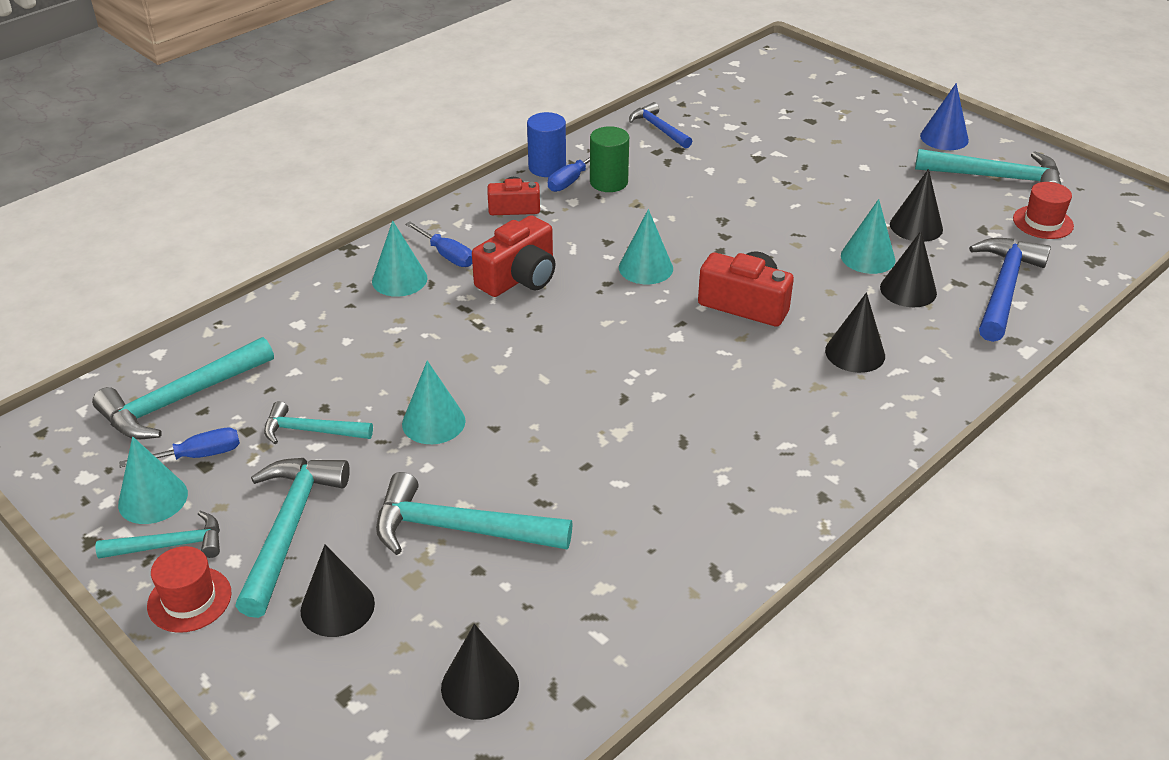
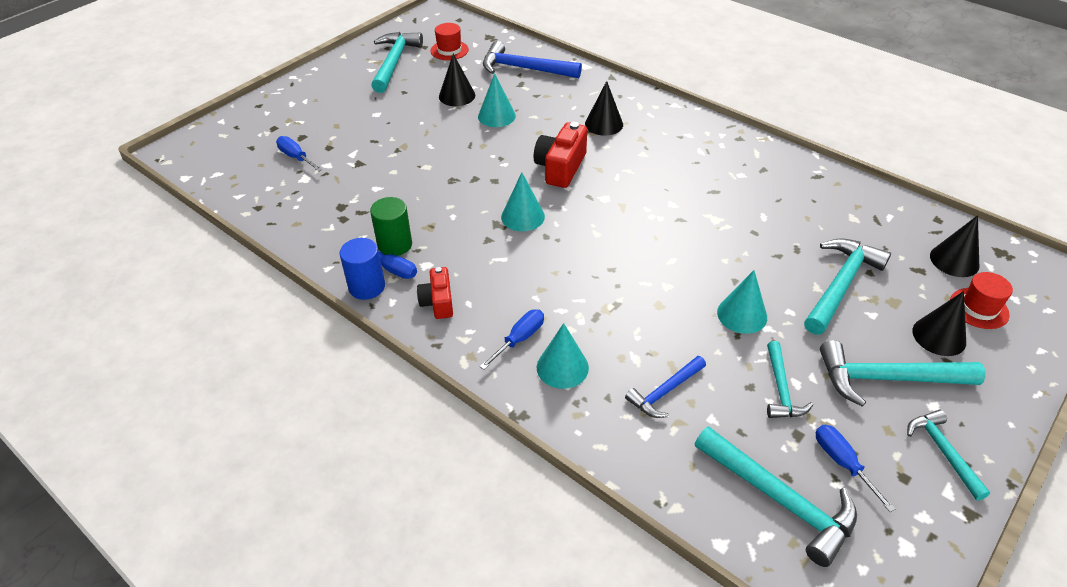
camera: 95 degrees left, 5 degrees up
(153, 499) = (904, 481): turquoise cone -> none
(189, 599) = (983, 423): red hat -> red hat (979, 308)
(460, 529) = (840, 285): turquoise hammer -> turquoise hammer turned 150 degrees counterclockwise
(519, 277) = (547, 287): red camera -> none
(659, 129) = (303, 219): blue hammer -> blue hammer (665, 392)
(769, 119) = (296, 157): none -> blue screwdriver
(908, 290) = (532, 102): black cone -> none
(944, 138) = (338, 79): blue cone -> none

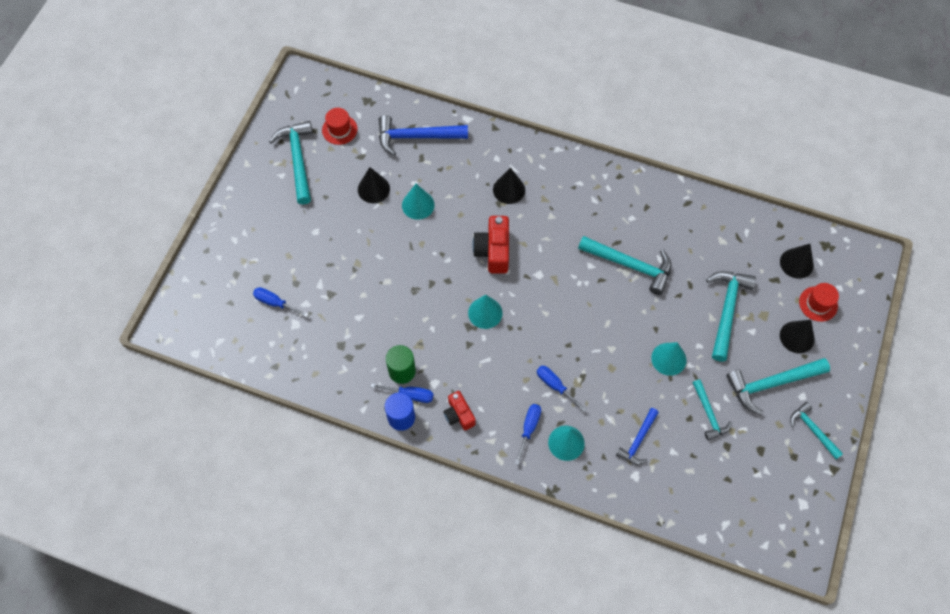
camera: 20 degrees left, 20 degrees up
(779, 499) = (727, 496): turquoise hammer -> turquoise hammer (630, 265)
(843, 463) = (757, 458): blue screwdriver -> blue screwdriver (555, 386)

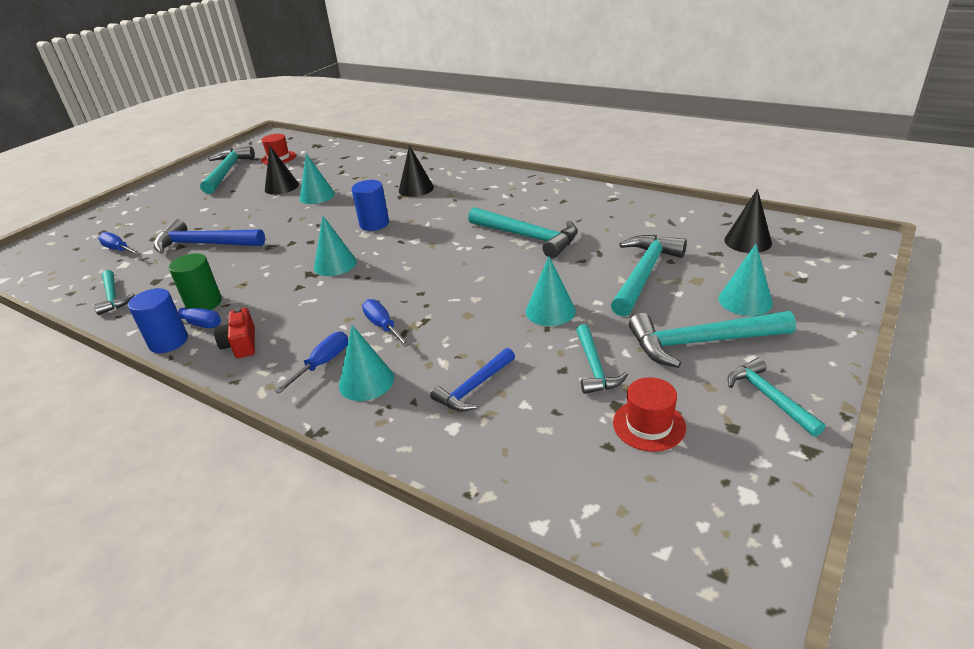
camera: 15 degrees right, 30 degrees down
(318, 369) = (113, 297): none -> turquoise hammer
(417, 137) = (346, 161): blue hammer -> blue hammer (205, 244)
(493, 251) = (374, 224): red camera -> blue cylinder
(797, 337) = (745, 300): black cone -> turquoise cone
(818, 304) = (778, 274): red hat -> red hat (649, 425)

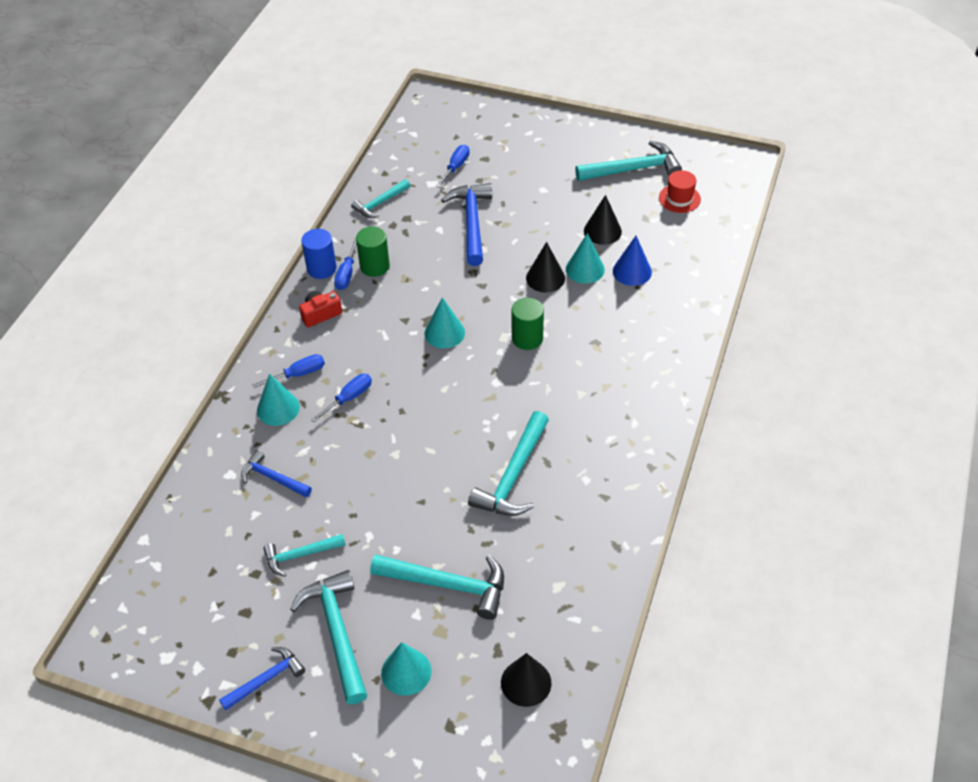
camera: 75 degrees right, 15 degrees up
(322, 364) = (298, 374): blue screwdriver -> blue screwdriver turned 45 degrees counterclockwise
(337, 178) = (632, 271): none -> blue cone
(374, 224) = (527, 338): blue cylinder -> green cylinder
(416, 189) = (615, 351): black cone -> black cone (545, 278)
(550, 311) = (379, 514): turquoise cone -> none
(649, 425) = (233, 596): red hat -> none
(769, 398) = (266, 679): turquoise hammer -> blue hammer

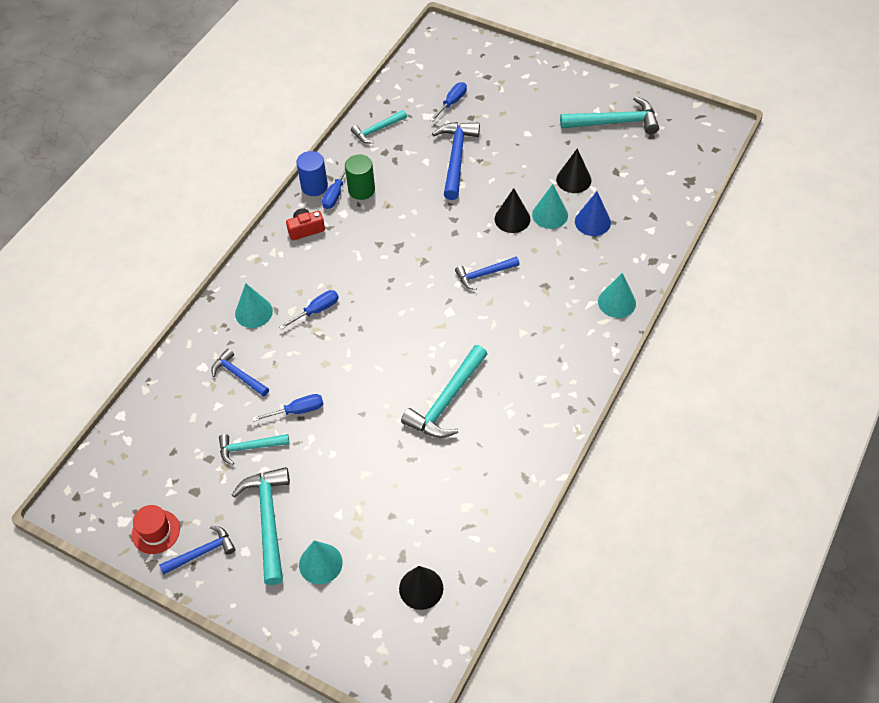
camera: 10 degrees right, 5 degrees up
(298, 374) = (276, 283): blue screwdriver -> blue screwdriver (297, 411)
(444, 333) = (411, 260): turquoise cone -> turquoise cone (616, 302)
(447, 584) = (370, 491): turquoise hammer -> none
(527, 338) = (484, 274): green cylinder -> blue hammer
(679, 198) = (651, 156): red hat -> red hat (156, 532)

